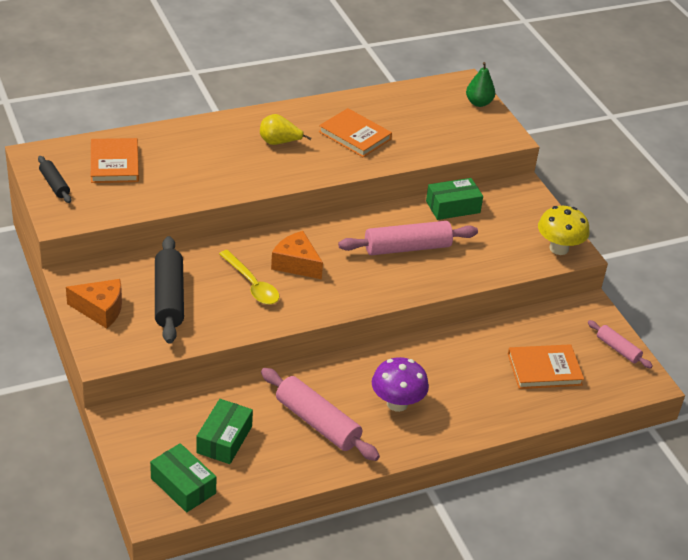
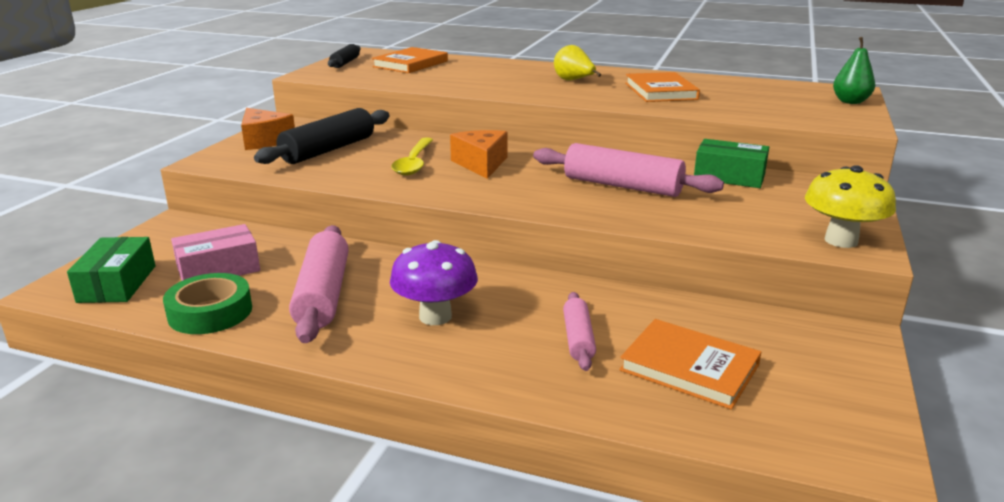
camera: 45 degrees right, 15 degrees down
(224, 439) = (218, 269): green box -> pink box
(277, 471) = (210, 312): none -> green tape
(618, 349) = (853, 396): pink rolling pin -> pink rolling pin (578, 339)

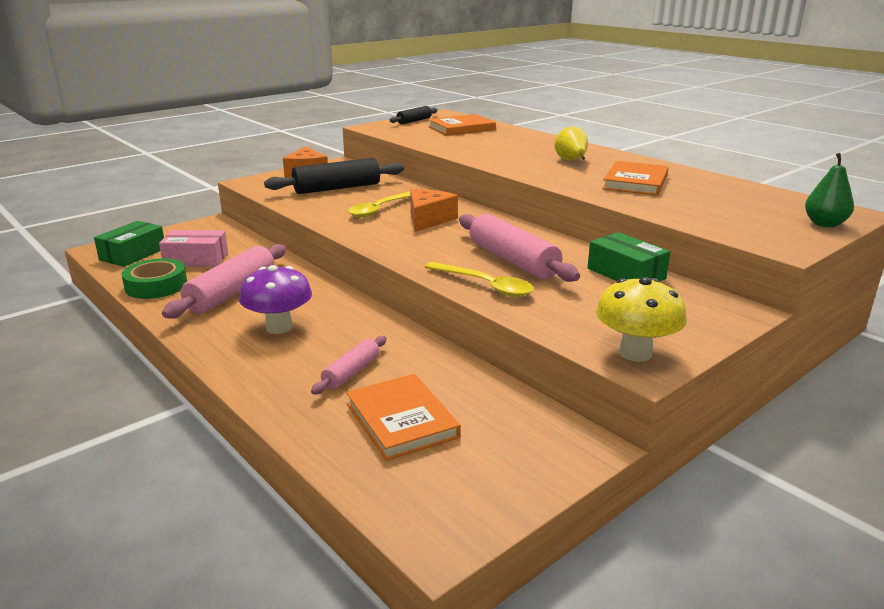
camera: 30 degrees right, 0 degrees up
(636, 214) = (485, 285): none -> yellow spoon

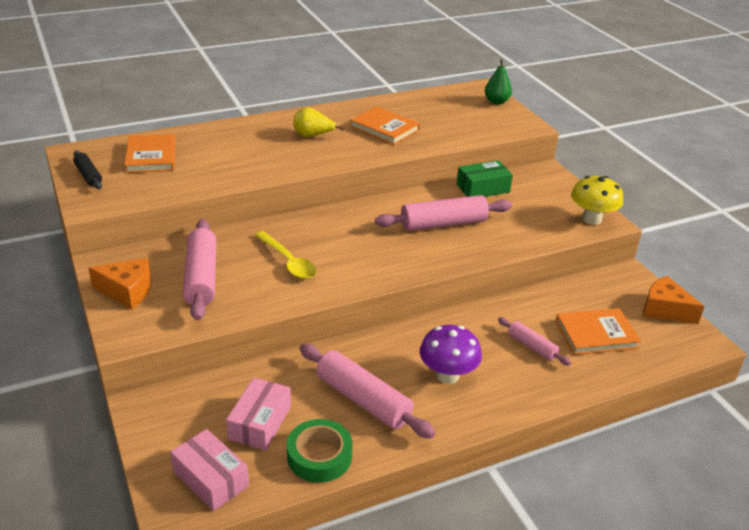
camera: 75 degrees left, 10 degrees up
(133, 254) = (211, 479): green box -> pink box
(337, 188) = (201, 277): black rolling pin -> pink rolling pin
(428, 219) = (333, 241): orange cheese -> orange cheese (665, 310)
(485, 285) = (484, 246): yellow spoon -> none

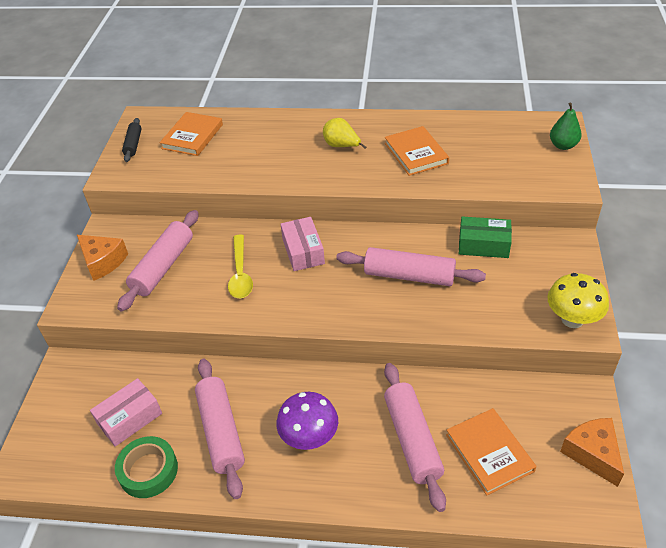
camera: 35 degrees right, 10 degrees up
(211, 479) = (61, 454): pink box -> pink box (303, 251)
(532, 346) = (412, 440): pink rolling pin -> pink rolling pin, size x1.81
(596, 334) = (489, 453): orange book -> orange book turned 45 degrees clockwise

